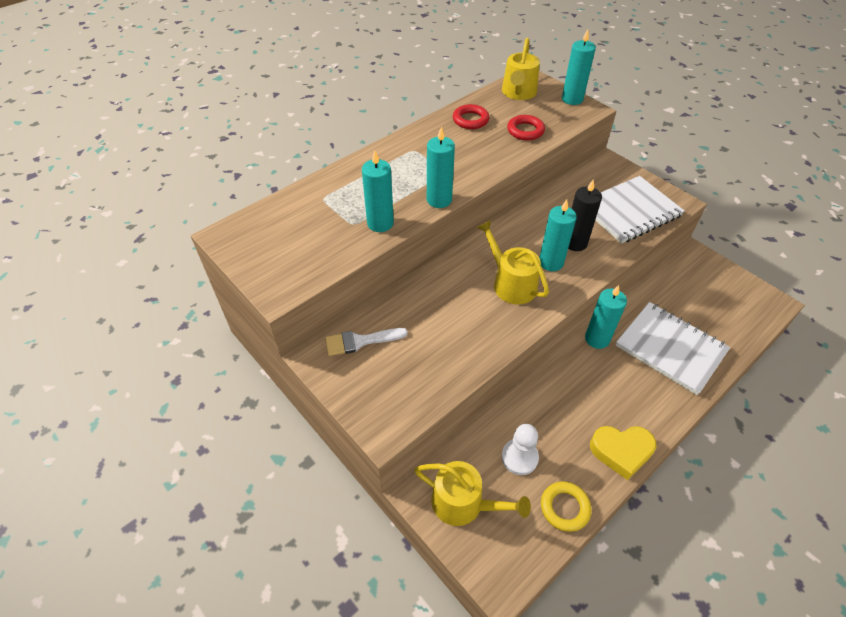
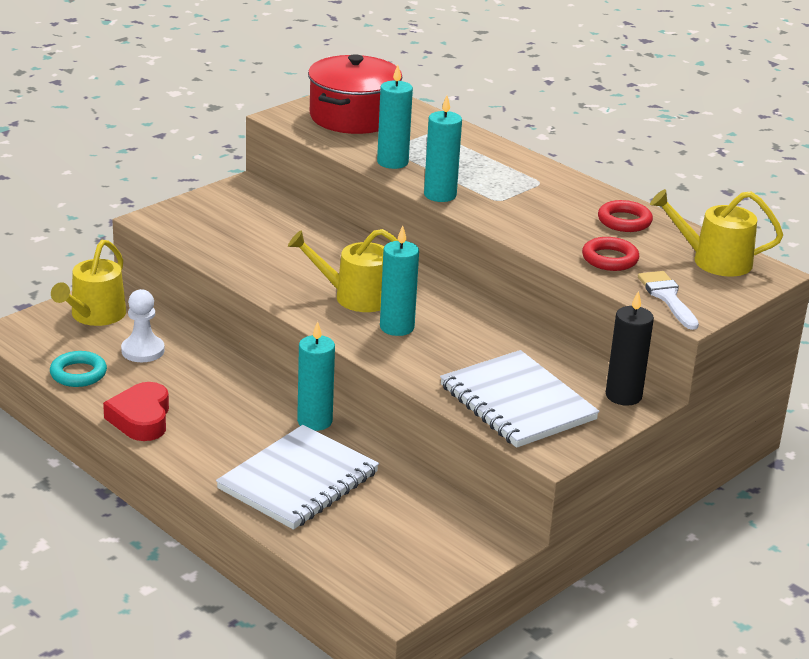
camera: 85 degrees right, 20 degrees down
(285, 244) = (353, 117): none -> red pot
(360, 341) = (264, 207): white brush -> white brush (667, 297)
(511, 283) = (356, 297): yellow watering can -> yellow watering can turned 135 degrees counterclockwise
(564, 508) = (78, 374): yellow ring -> turquoise ring
(572, 99) = (714, 303): turquoise candle -> none
(575, 243) = (438, 349): black candle -> black candle (623, 396)
(621, 451) = (141, 418): yellow heart -> red heart

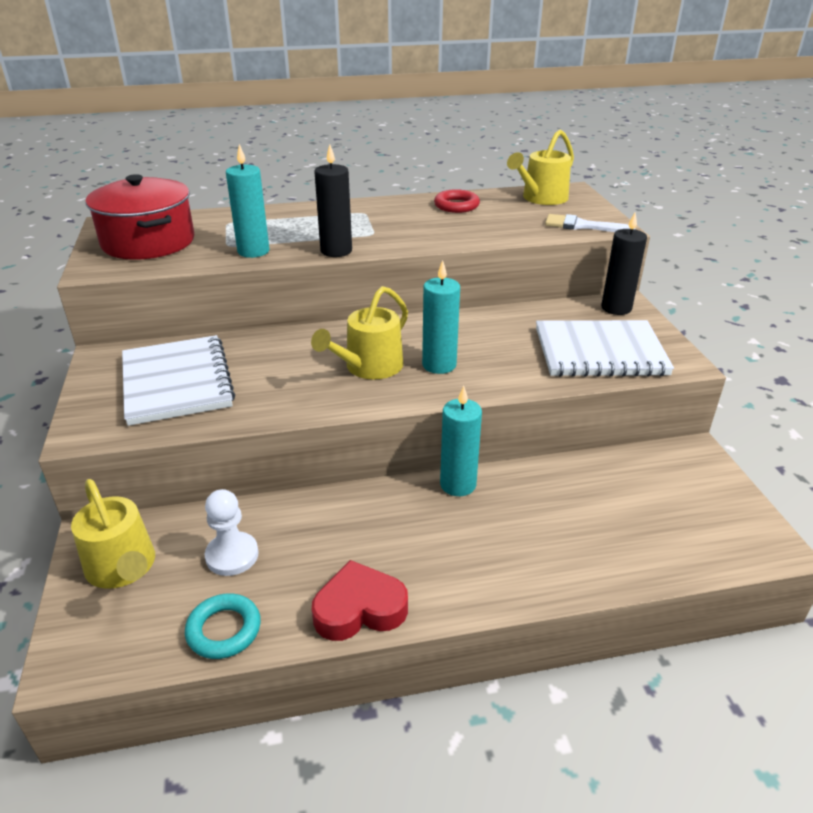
camera: 55 degrees left, 5 degrees up
(141, 418) = (359, 609): red heart -> red heart turned 135 degrees clockwise
(298, 481) = (549, 533): white notebook -> white notebook (177, 382)
(440, 195) = (336, 251): turquoise candle -> black candle
(610, 259) = (508, 226): red ring -> none

